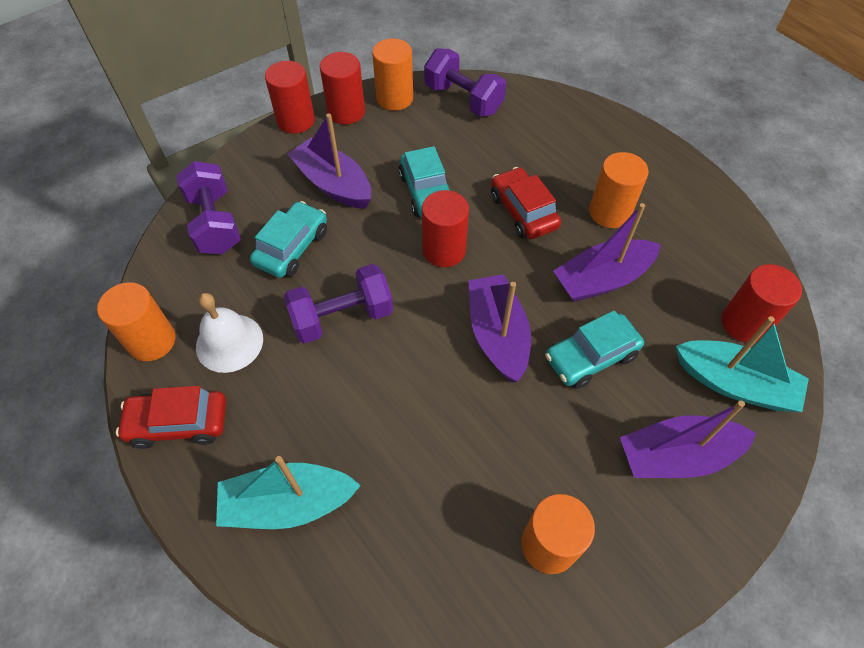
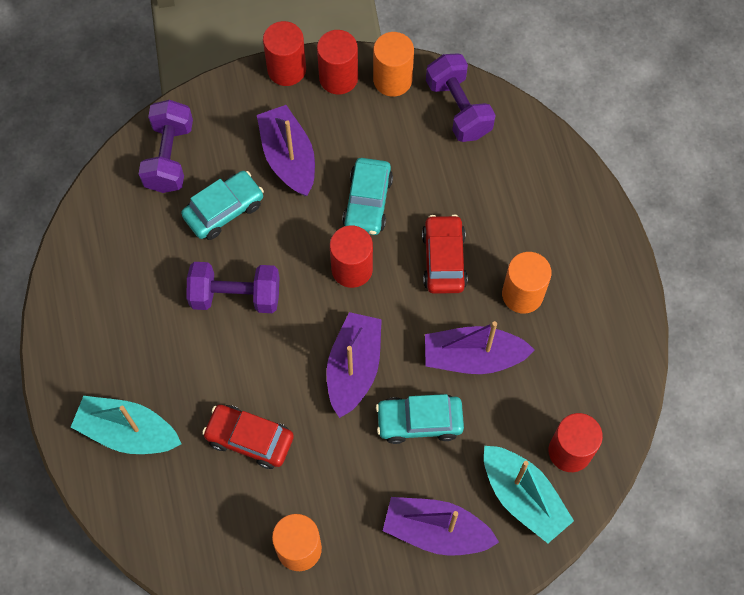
camera: 25 degrees right, 10 degrees up
(152, 341) = (78, 251): orange cylinder -> none
(179, 423) = (74, 332): red car -> red car (249, 439)
(229, 342) = (137, 280): white bell -> none

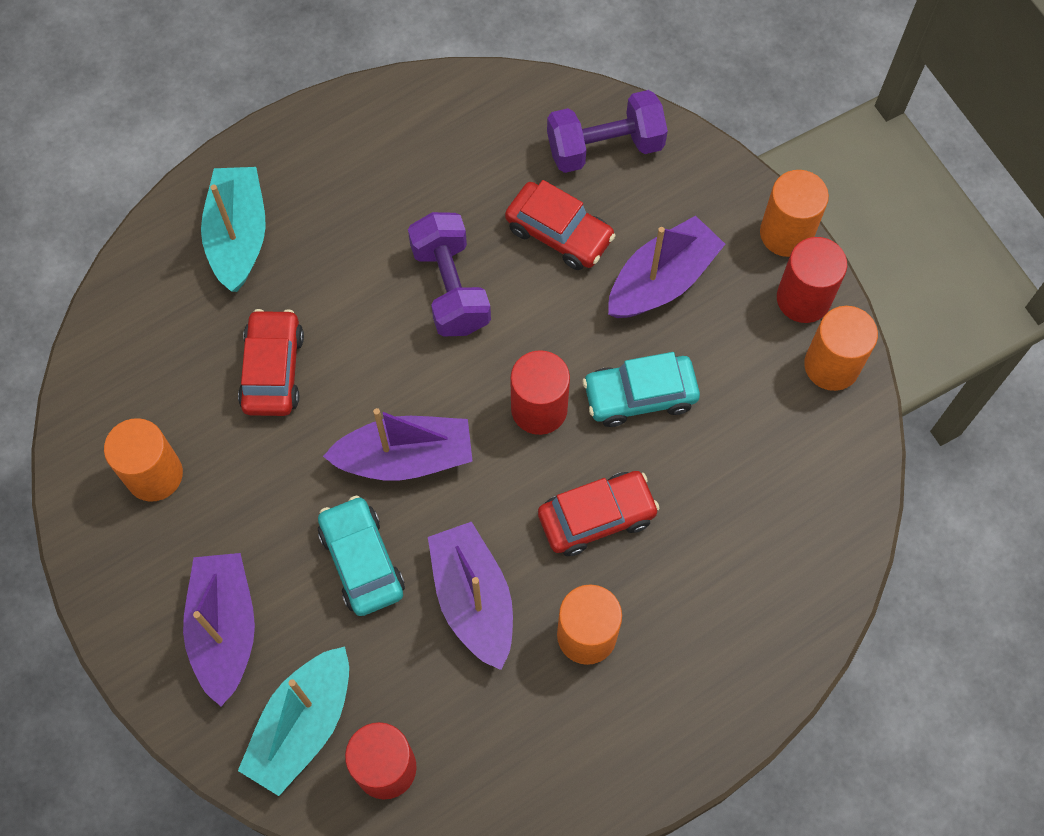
camera: 70 degrees right, 0 degrees up
(224, 210) = (559, 233): turquoise car -> red car
(286, 69) = (786, 233): red cylinder -> orange cylinder
(458, 108) = (827, 463): purple dumbbell -> none

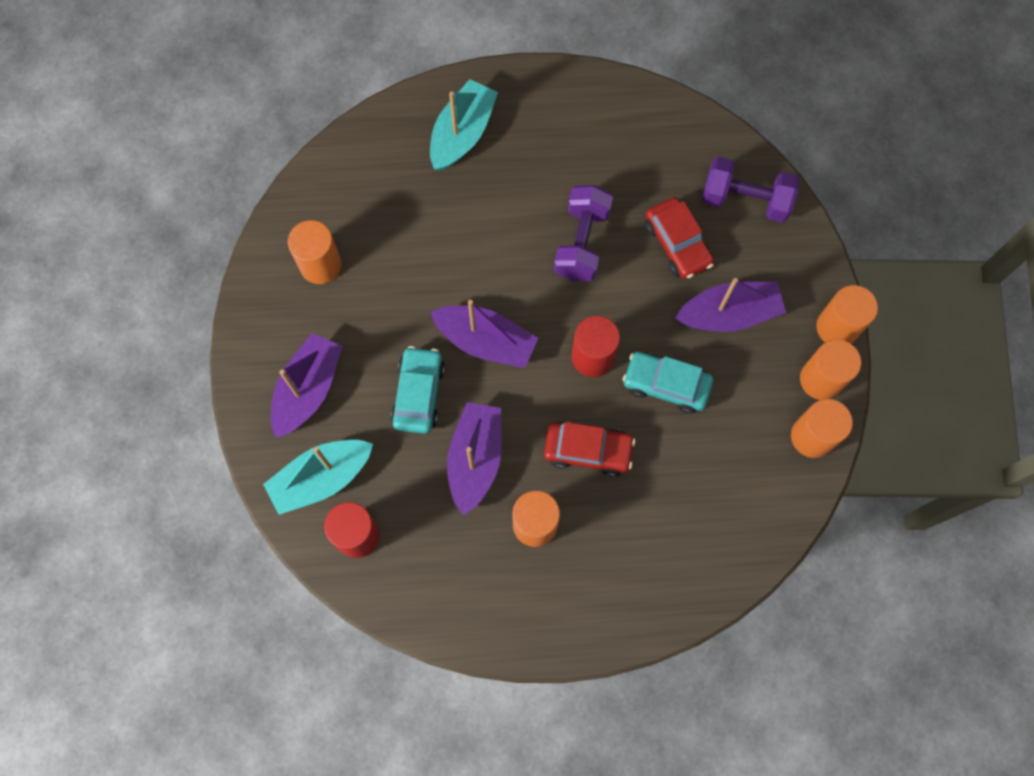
camera: 30 degrees right, 5 degrees up
(273, 370) = (434, 236): red car -> none
(803, 298) = (821, 379): red cylinder -> orange cylinder

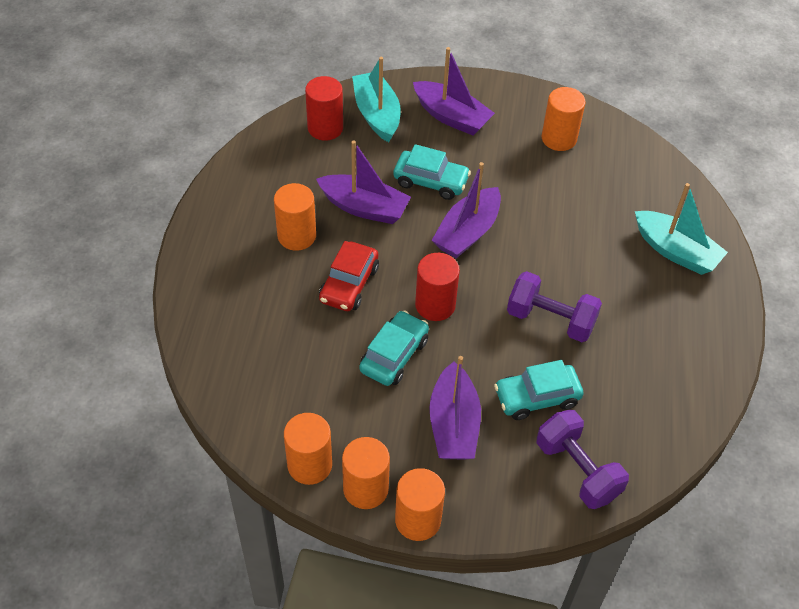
camera: 100 degrees right, 20 degrees down
(677, 244) = (537, 397): red car -> turquoise car
(745, 200) = (577, 470): purple dumbbell -> purple dumbbell turned 60 degrees counterclockwise

